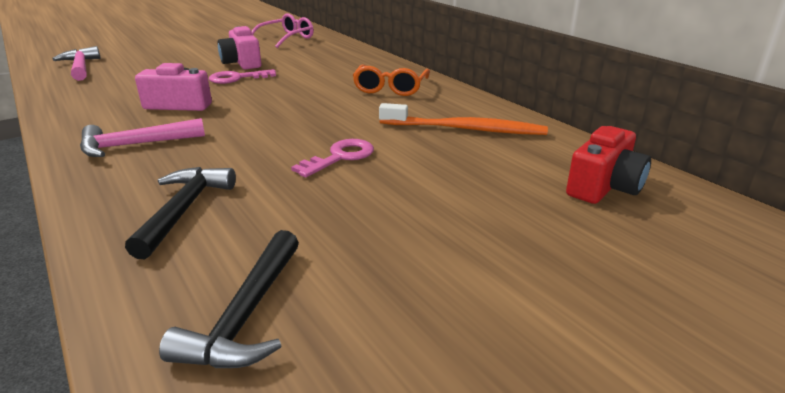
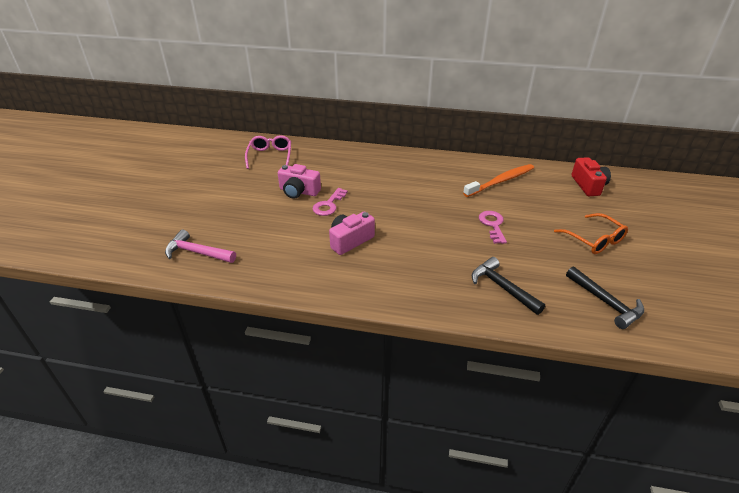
camera: 45 degrees left, 10 degrees up
(136, 145) = (399, 276): pink hammer -> none
(390, 88) = (421, 171): orange glasses -> orange glasses (595, 240)

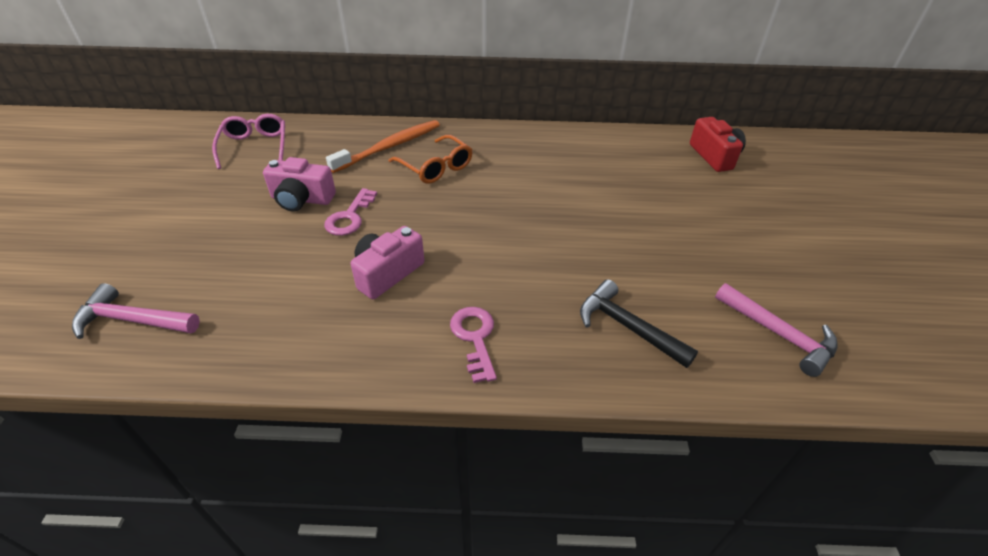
camera: 10 degrees left, 5 degrees up
(492, 225) = (596, 227): pink key -> pink key (474, 337)
(501, 181) = (597, 159): orange toothbrush -> orange toothbrush (390, 147)
(595, 240) = (741, 237): orange glasses -> orange glasses (436, 168)
(605, 302) = (778, 334): black hammer -> pink hammer

